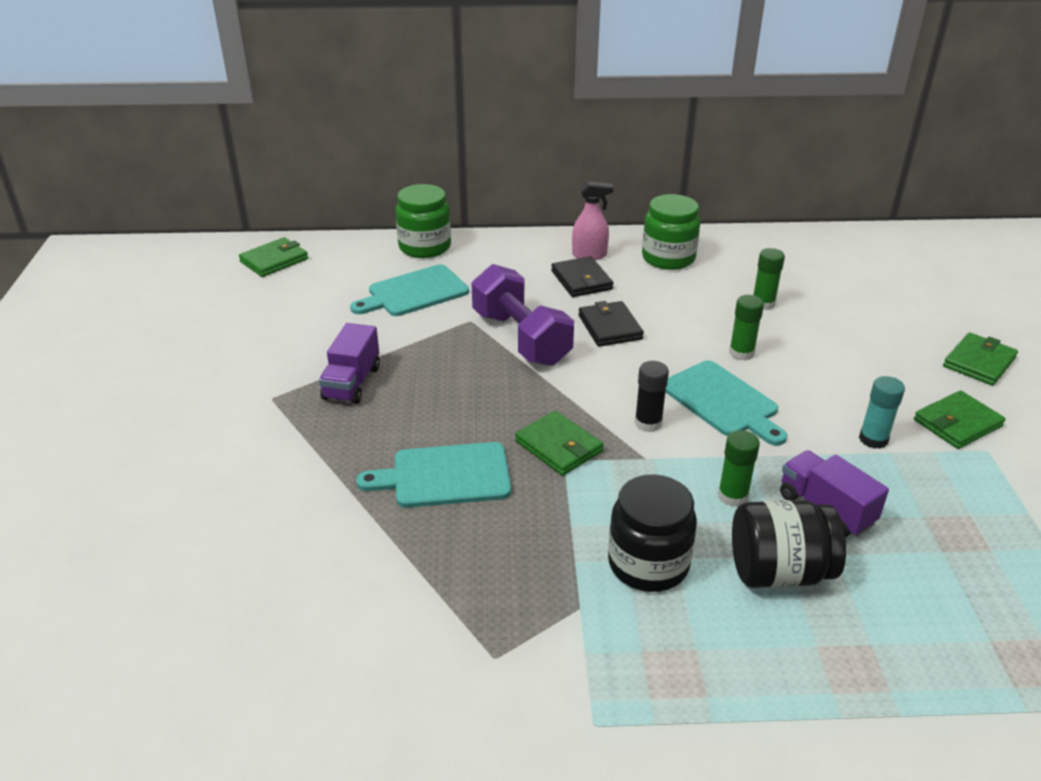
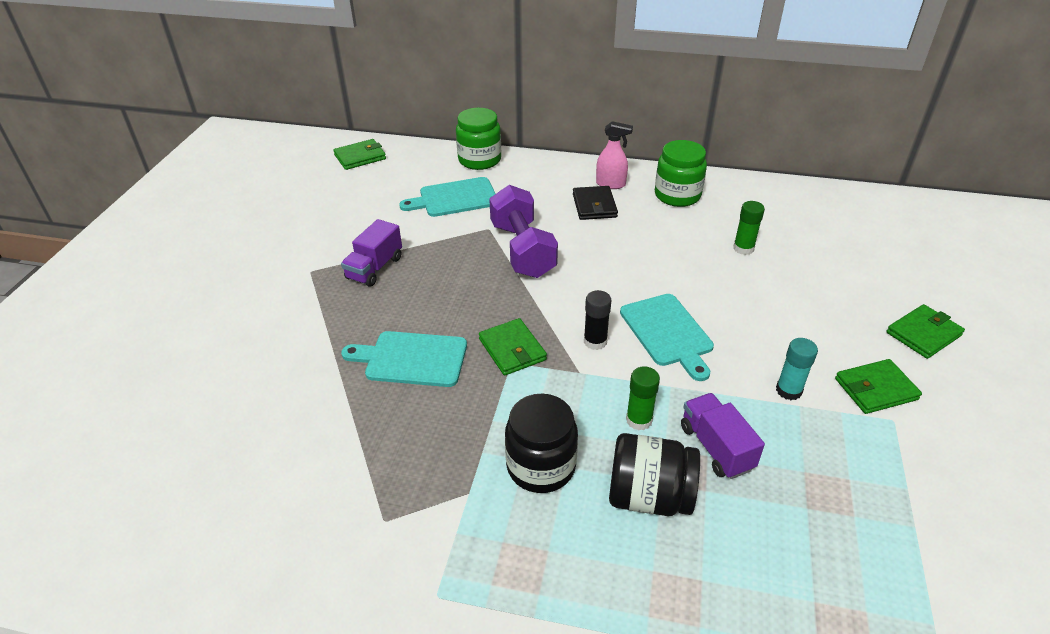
camera: 15 degrees right, 5 degrees up
(610, 327) = (600, 251): black wallet -> none
(741, 353) = (704, 291): green glue stick -> none

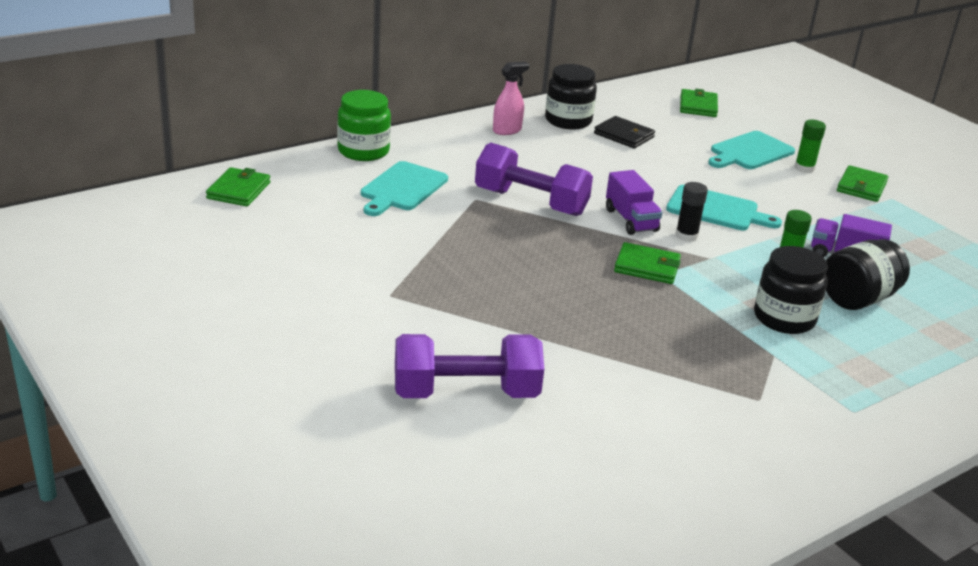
camera: 50 degrees left, 10 degrees down
(223, 367) = (465, 393): none -> purple dumbbell
(374, 268) = (441, 266): purple truck -> purple truck (631, 220)
(412, 359) = (594, 308): turquoise cutting board -> turquoise cutting board (749, 152)
(594, 205) = (524, 150): black wallet -> black wallet (624, 135)
(677, 195) = (568, 121): green jar -> black jar
(743, 248) = (669, 139): green glue stick -> green glue stick (804, 168)
(788, 390) = (827, 209): turquoise glue stick -> none
(923, 334) = (836, 147): green wallet -> green wallet (698, 106)

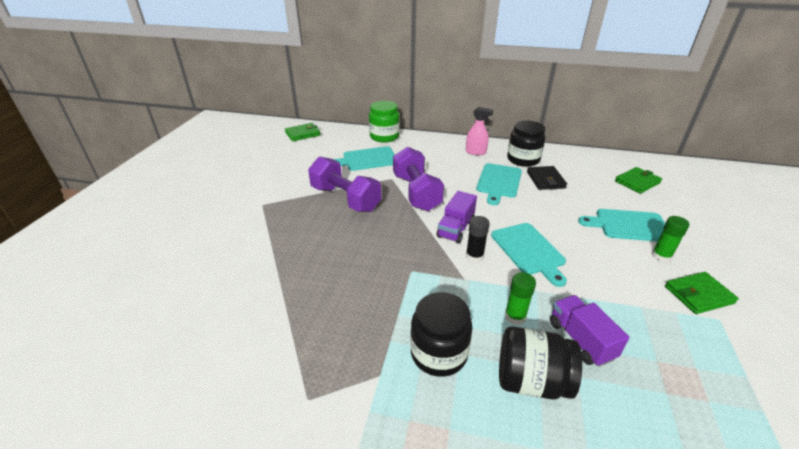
camera: 50 degrees right, 5 degrees up
(465, 393) = (189, 271): purple dumbbell -> purple dumbbell (345, 199)
(587, 156) = (498, 182): none -> turquoise cutting board
(647, 267) = (411, 261): green wallet -> none

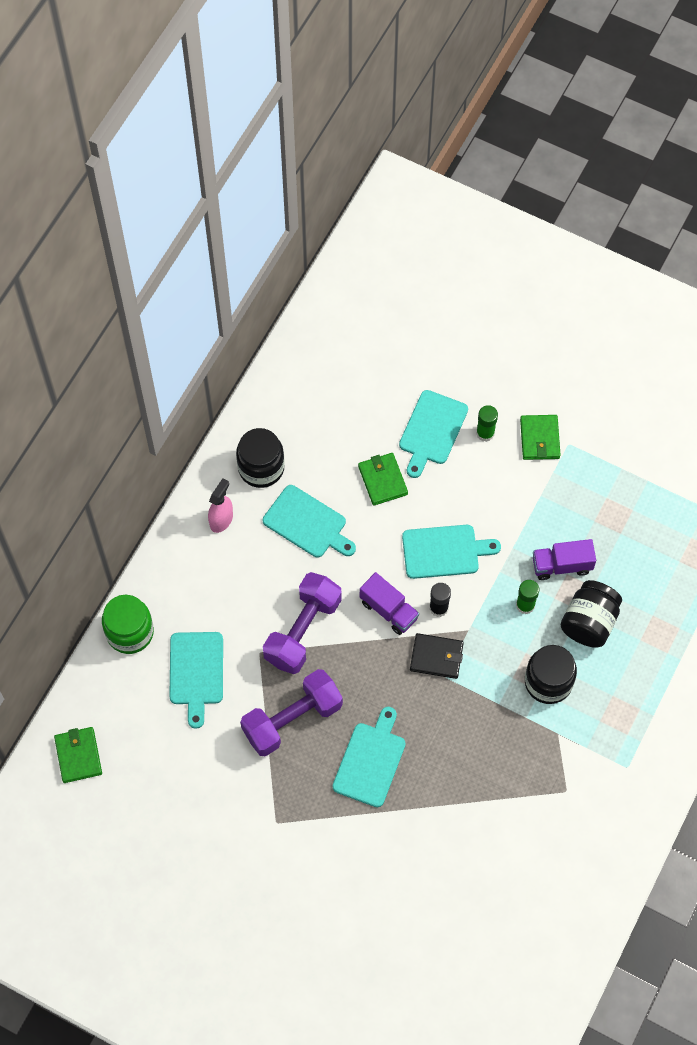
camera: 75 degrees left, 30 degrees up
(319, 241) = (370, 761): none -> turquoise cutting board
(416, 192) = (302, 630): purple dumbbell -> purple dumbbell turned 60 degrees counterclockwise
(545, 180) = (319, 466): black wallet -> black wallet (436, 657)
(637, 182) = (355, 365): green wallet -> green wallet (382, 480)

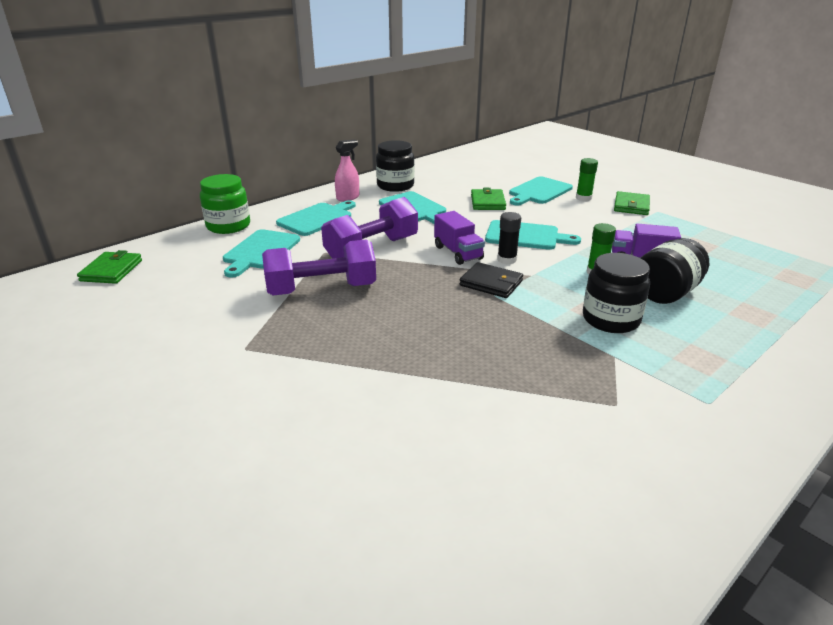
camera: 20 degrees right, 35 degrees down
(370, 761) = (381, 330): turquoise cutting board -> turquoise cutting board (317, 218)

